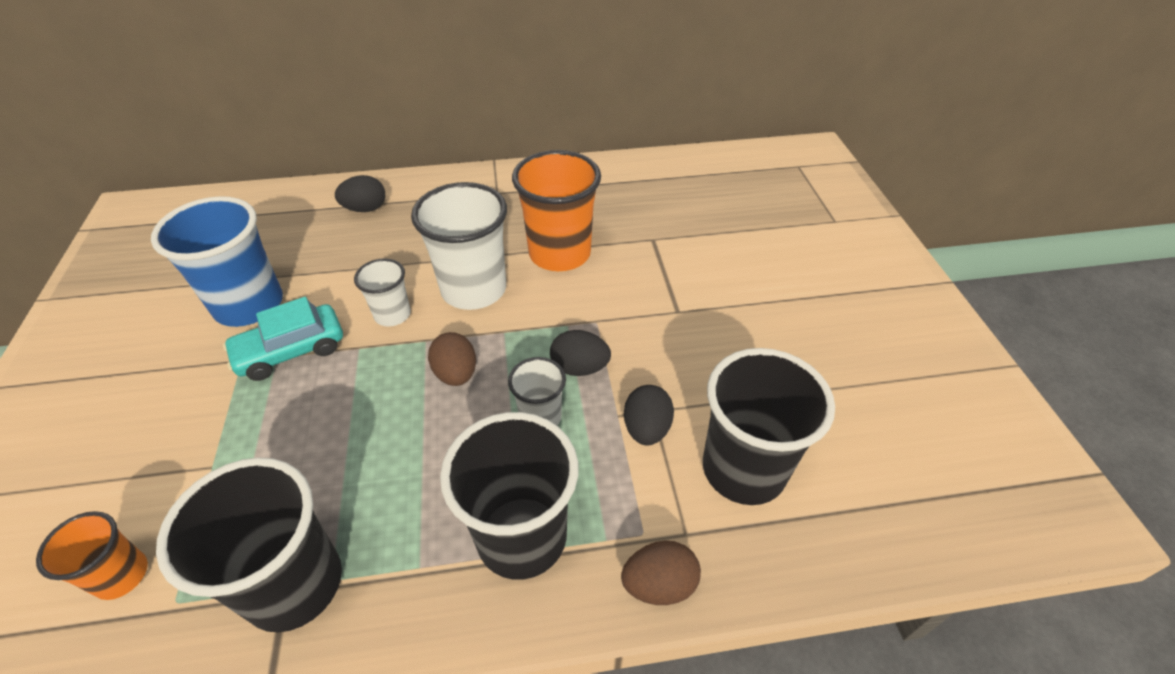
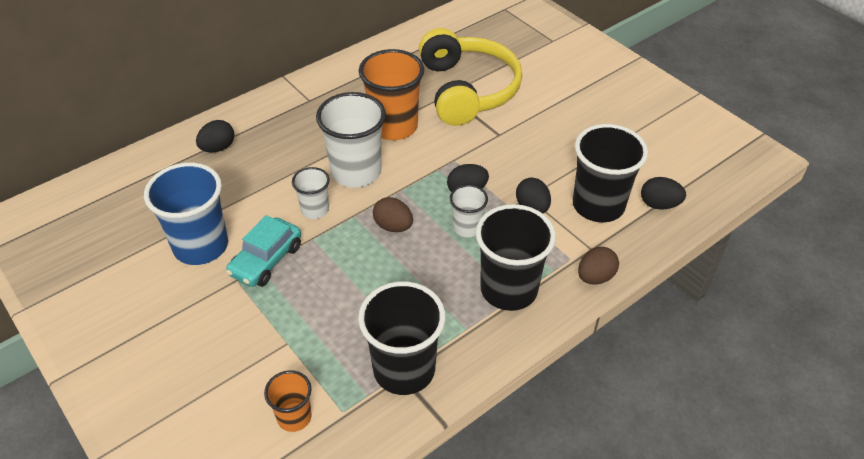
camera: 30 degrees left, 0 degrees up
(680, 242) = (467, 90): none -> yellow headphones
(841, 512) = (659, 204): none -> black egg

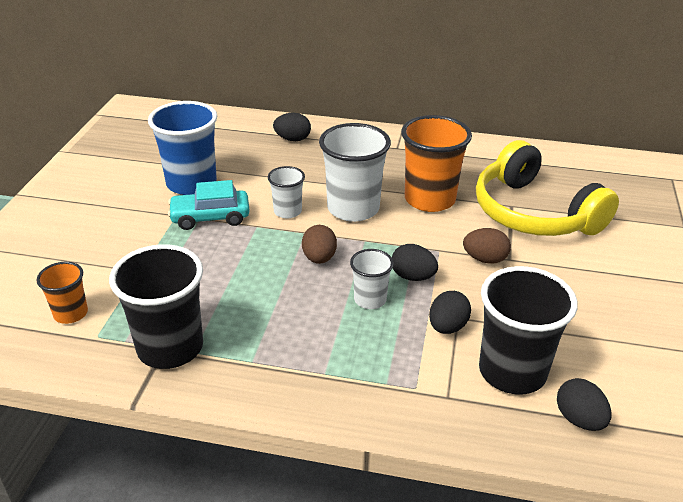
camera: 50 degrees right, 10 degrees down
(467, 90) = (533, 213): yellow headphones -> yellow headphones turned 105 degrees clockwise
(508, 290) = (327, 365): black cup -> none
(595, 277) = (413, 419): brown egg -> brown egg (485, 259)

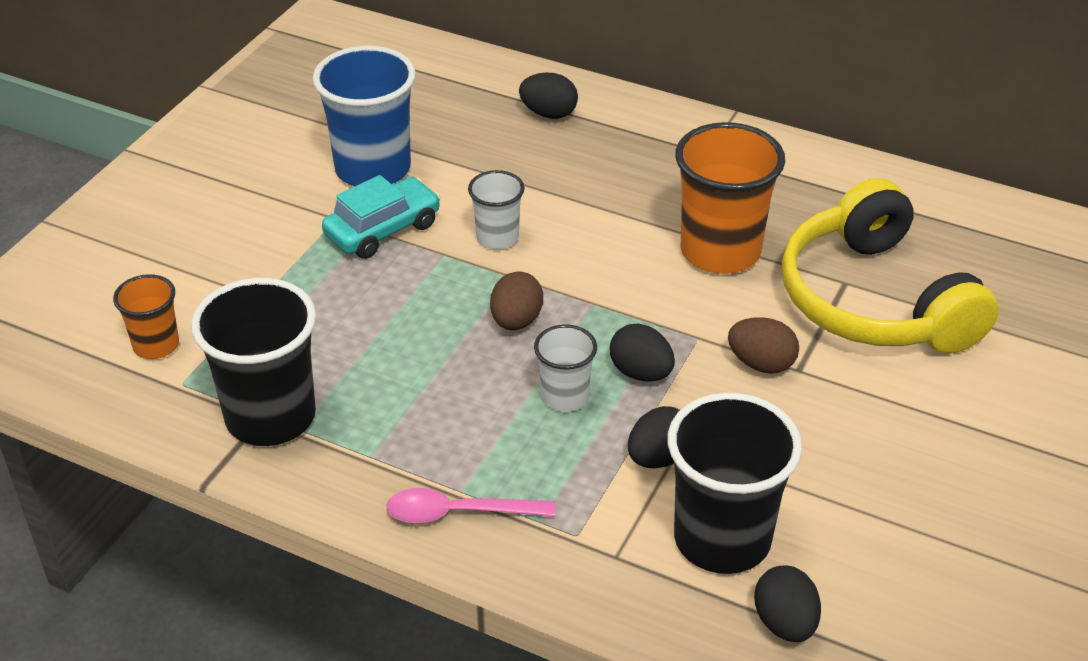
camera: 15 degrees right, 5 degrees up
(210, 217) = (383, 230): turquoise car -> turquoise car turned 135 degrees clockwise
(328, 388) = (458, 513): none -> pink spoon
(353, 209) = (596, 248): white cup -> none

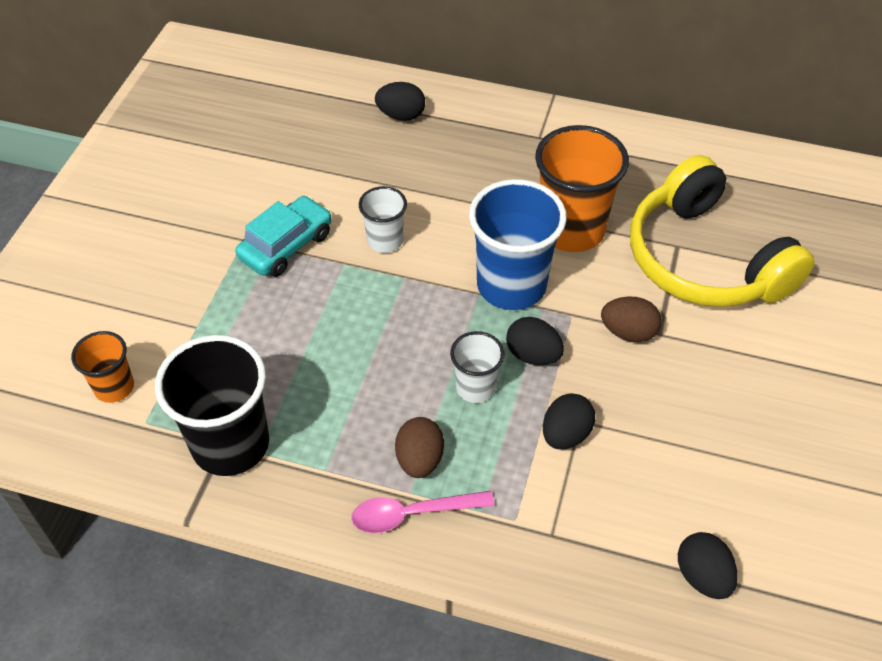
camera: 10 degrees left, 10 degrees up
(373, 169) = (264, 187): blue cup -> blue cup (511, 285)
(516, 321) = (419, 319): brown egg -> brown egg (419, 459)
(722, 539) = (634, 504): black cup -> none

